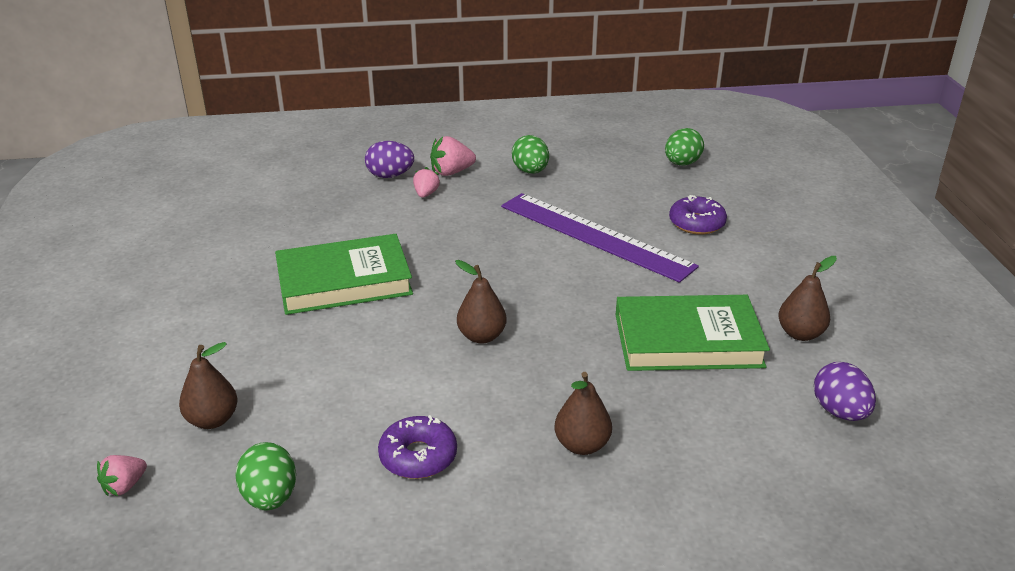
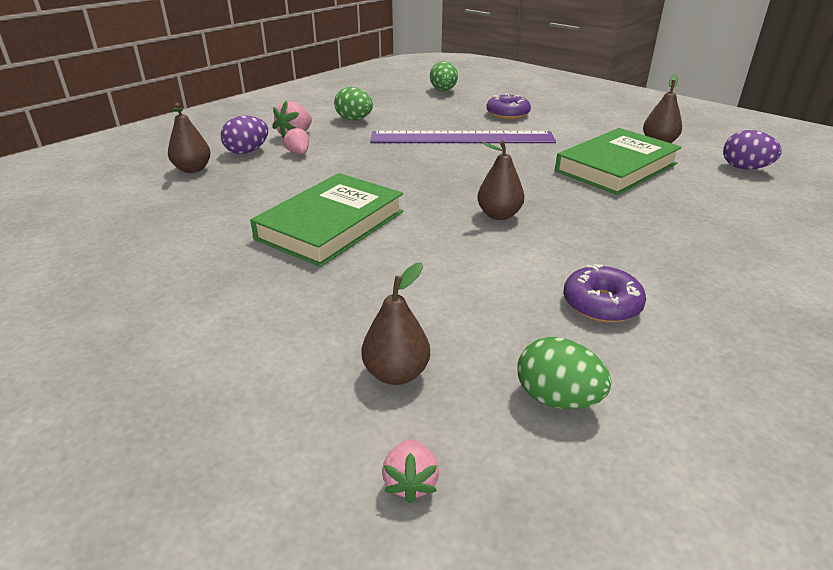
camera: 40 degrees left, 0 degrees up
(582, 445) = (675, 243): brown pear -> brown pear (193, 169)

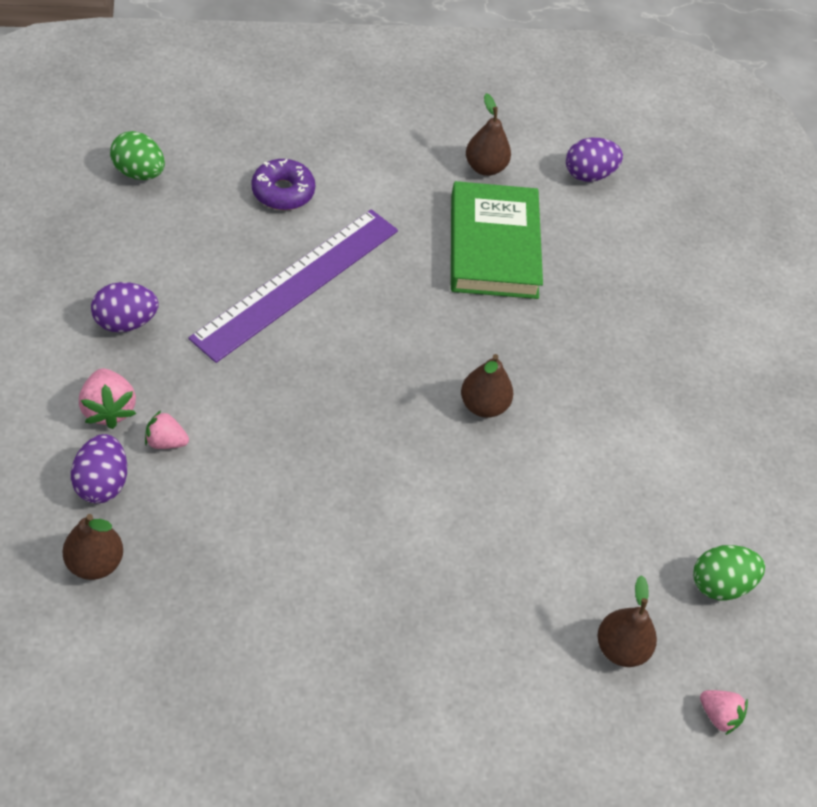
camera: 55 degrees left, 20 degrees up
(331, 225) = (370, 534): green book -> none
(354, 119) = (126, 322): green egg -> purple egg
(601, 304) = (660, 467): purple donut -> none

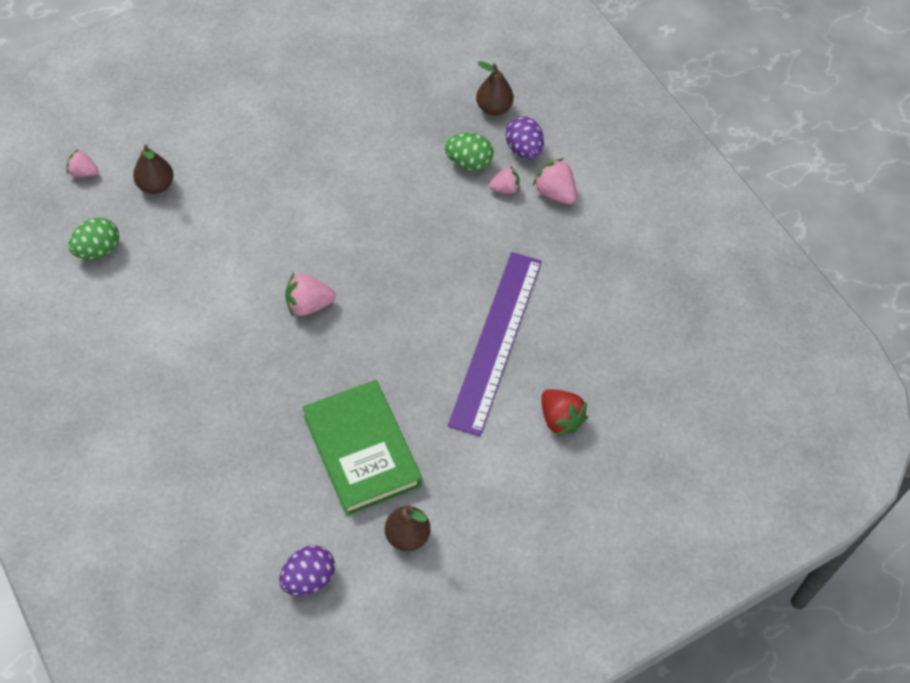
camera: 160 degrees right, 5 degrees up
(126, 322) = (591, 254): purple egg -> none
(139, 173) = (680, 381): green egg -> green egg (469, 163)
(283, 192) = (560, 419): purple donut -> red strawberry
(483, 405) = (308, 305): brown pear -> pink strawberry

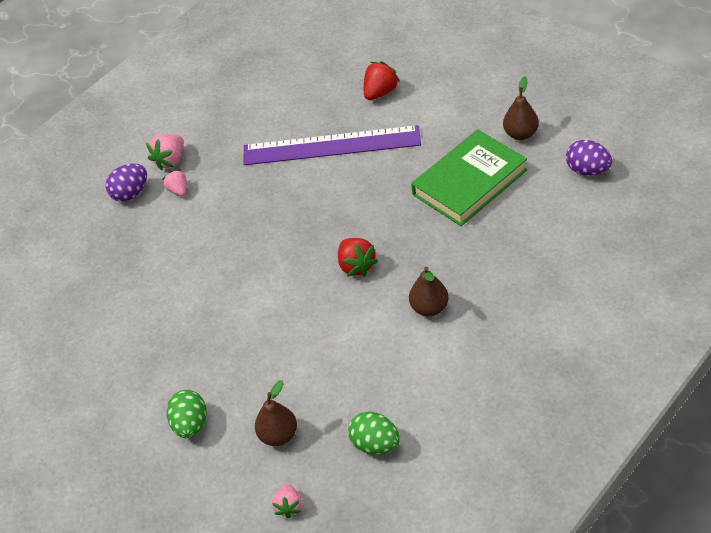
camera: 100 degrees left, 10 degrees down
(308, 305) = (356, 266): pink strawberry -> red strawberry
(469, 163) = (158, 222): green egg -> green egg (190, 424)
(494, 108) = (89, 228): brown pear -> brown pear (429, 308)

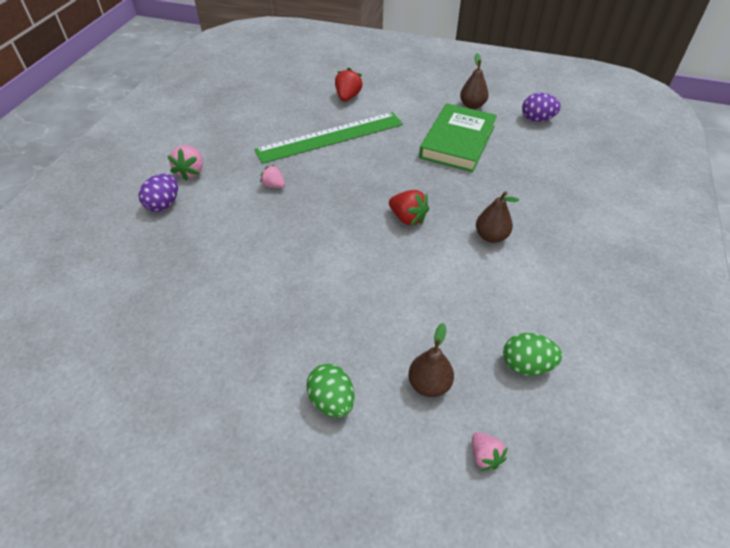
camera: 30 degrees left, 0 degrees up
(178, 190) = (210, 193): pink strawberry -> pink strawberry (274, 185)
(331, 146) = (330, 137): purple ruler -> green ruler

